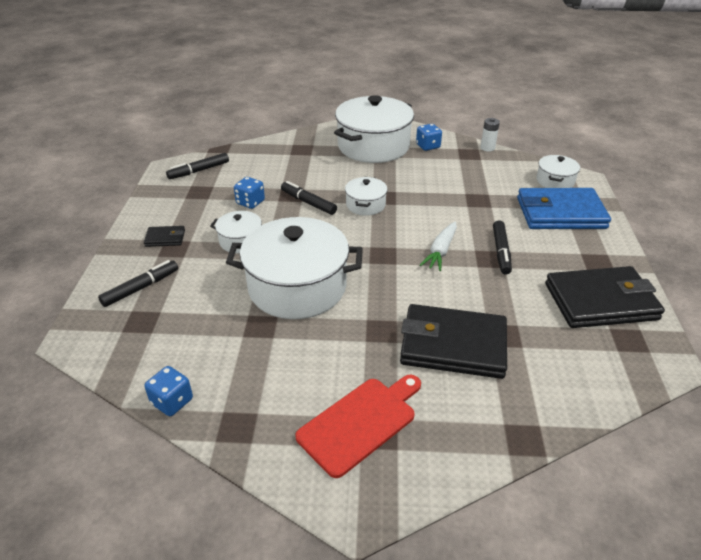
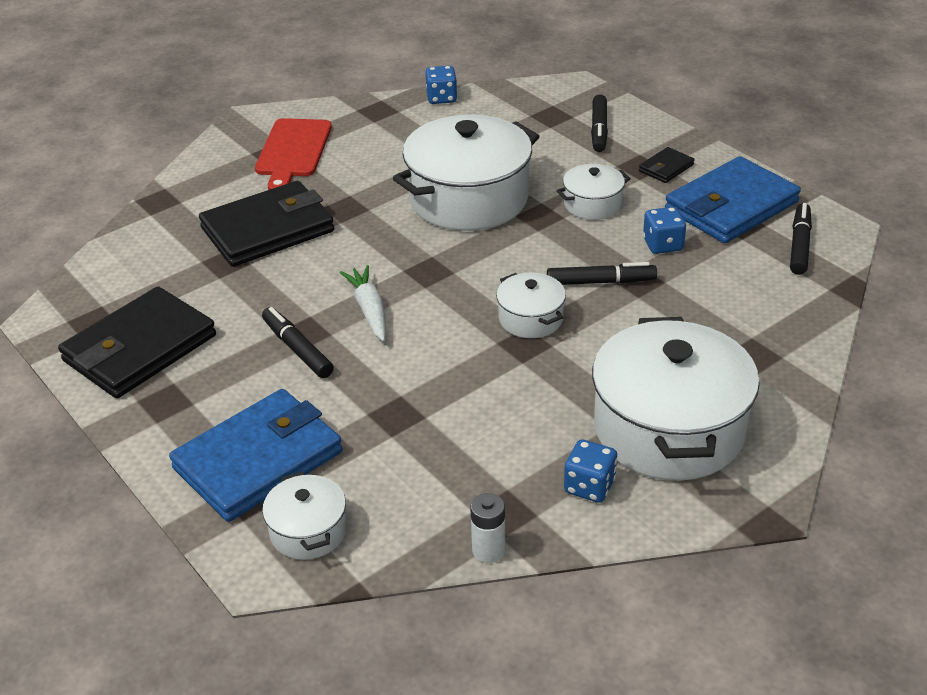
camera: 140 degrees right, 0 degrees up
(184, 201) = (731, 206): none -> blue wallet

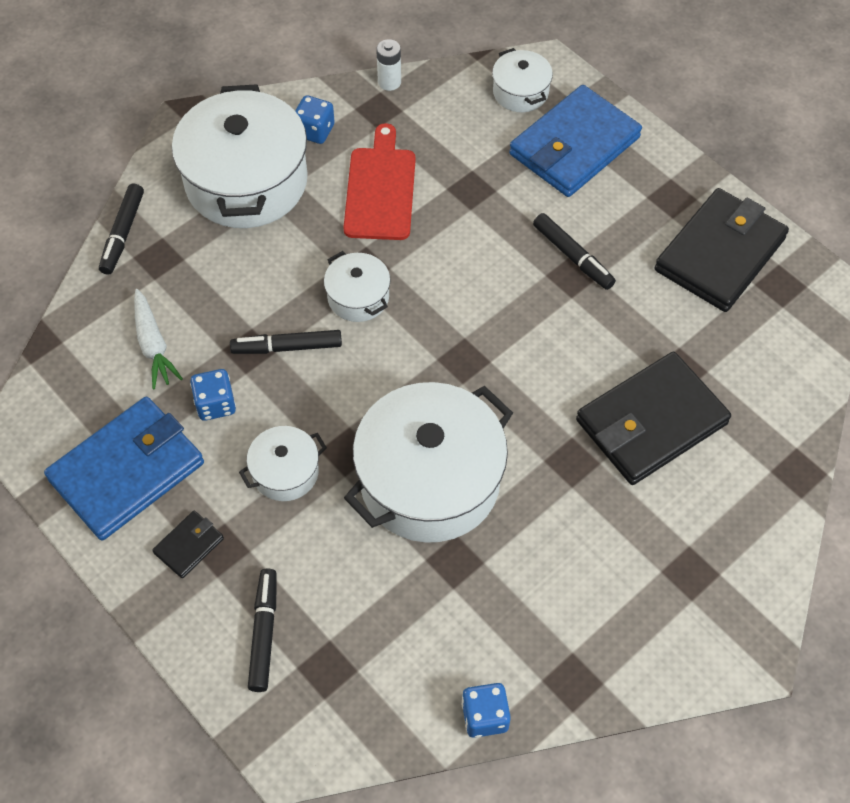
camera: 175 degrees right, 20 degrees up
(293, 151) = (665, 577): red cutting board -> red cutting board (380, 189)
(369, 310) = (515, 305): white carrot -> white carrot (153, 345)
(799, 245) = (70, 406): black marker -> black marker (123, 234)

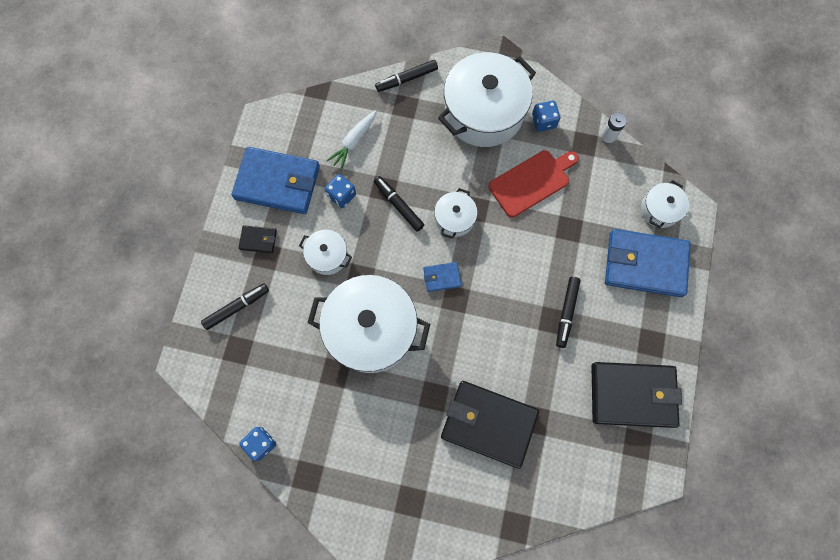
camera: 55 degrees right, 15 degrees up
(424, 358) = (442, 277): none -> blue wallet

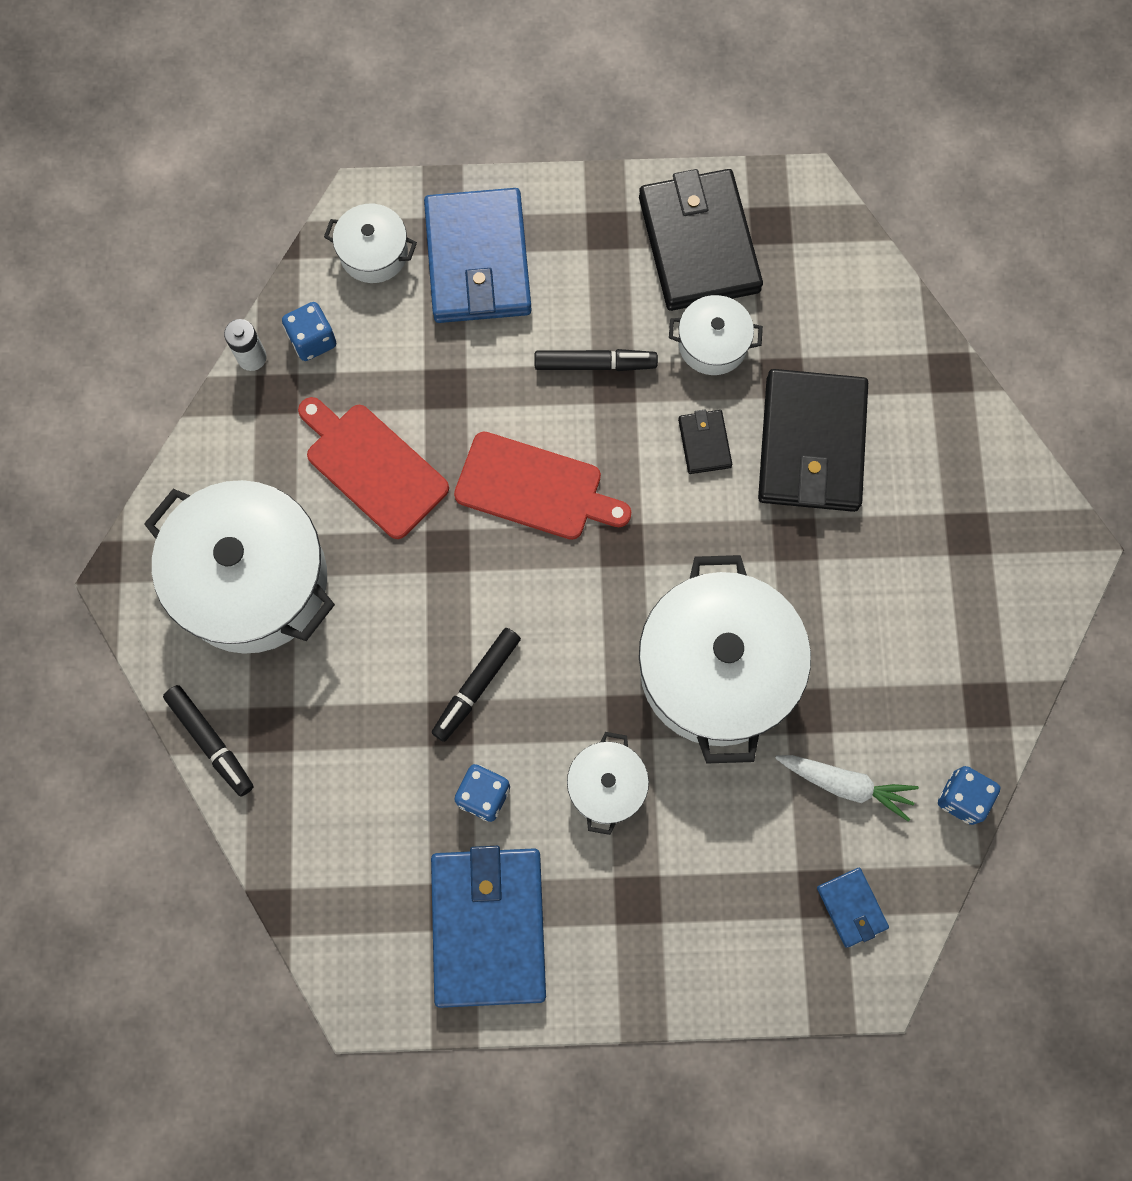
camera: 105 degrees left, 0 degrees up
(237, 307) = (748, 921): black marker -> none
(258, 240) = (611, 925): black wallet -> black wallet (704, 443)
(354, 142) = (369, 805): white carrot -> white carrot (845, 785)
(442, 277) = (590, 576): blue wallet -> blue wallet (851, 907)
(454, 218) = (476, 581): white pot -> white pot (712, 344)
(499, 261) = (535, 488): none -> red cutting board
(543, 122) = (248, 471): blue dice -> blue dice (312, 340)

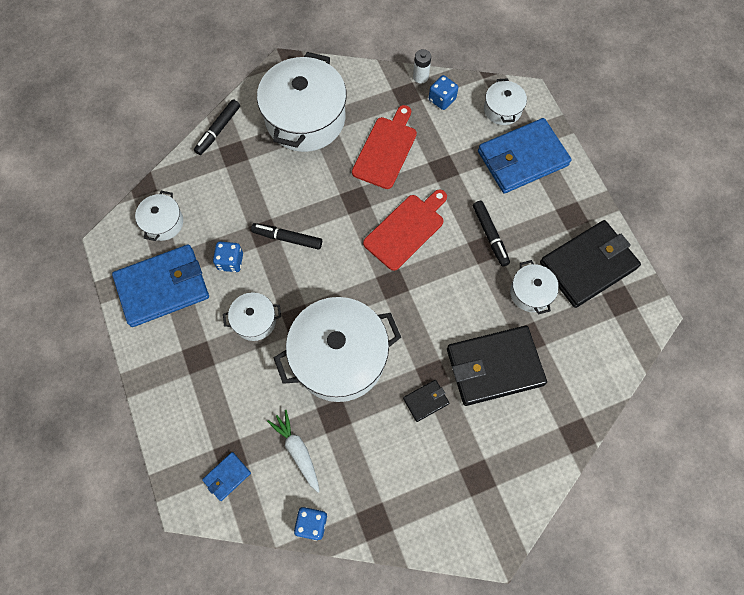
camera: 70 degrees right, 5 degrees down
(362, 893) = (163, 222): none -> white pot
(535, 488) = (406, 229): red cutting board -> red cutting board turned 135 degrees counterclockwise
(704, 443) = (469, 307): black wallet -> black wallet (426, 401)
(845, 785) = (297, 451): white carrot -> white carrot turned 150 degrees clockwise

